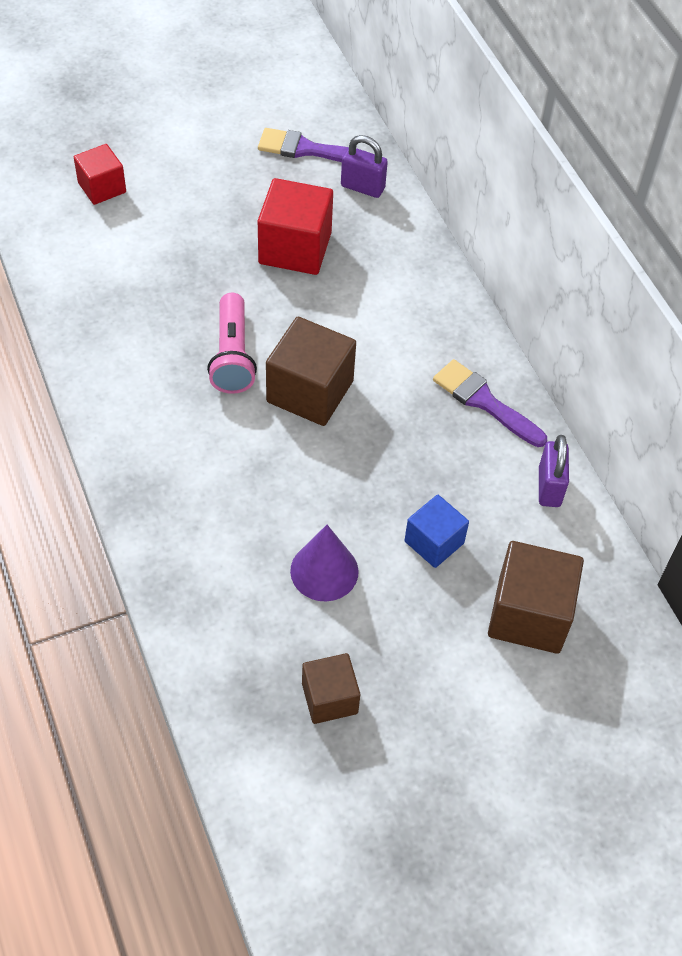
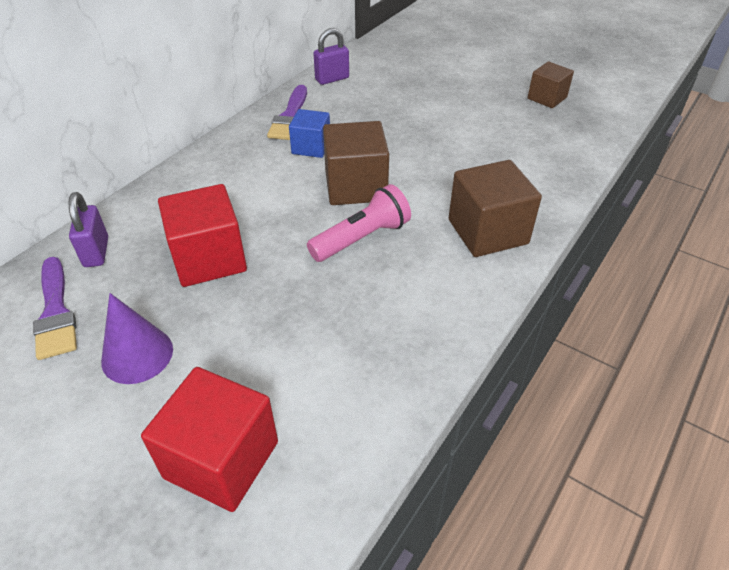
camera: 120 degrees left, 10 degrees down
(102, 187) = (221, 459): red cube -> red cube, size x1.63
(324, 571) = (480, 127): purple cone -> purple cone (137, 355)
(434, 542) = (414, 100): blue cube -> blue cube (311, 147)
(529, 614) = (420, 62): brown cube -> brown cube (487, 232)

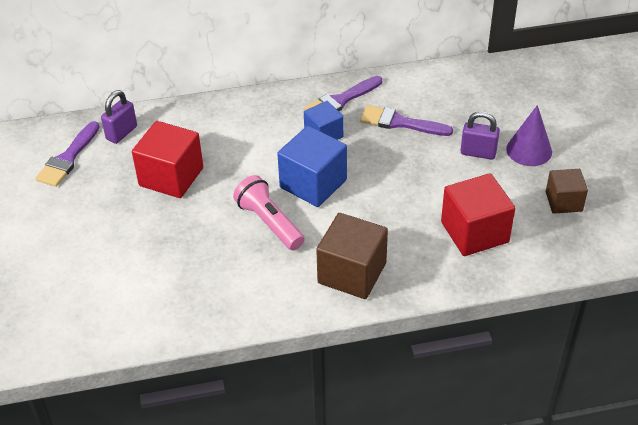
camera: 45 degrees right, 0 degrees up
(137, 355) = (78, 209): purple cone -> purple cone (529, 150)
(221, 459) = (57, 291): red cube -> red cube (474, 232)
(332, 79) = (414, 83): purple padlock -> purple padlock (478, 153)
(355, 186) = (313, 184): brown cube -> blue cube
(361, 108) = (400, 122): none -> purple brush
(362, 238) = (269, 222): pink flashlight -> pink flashlight turned 135 degrees counterclockwise

